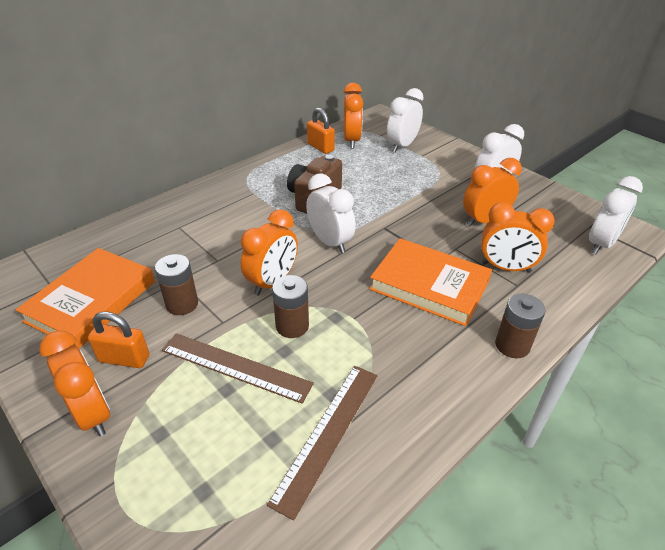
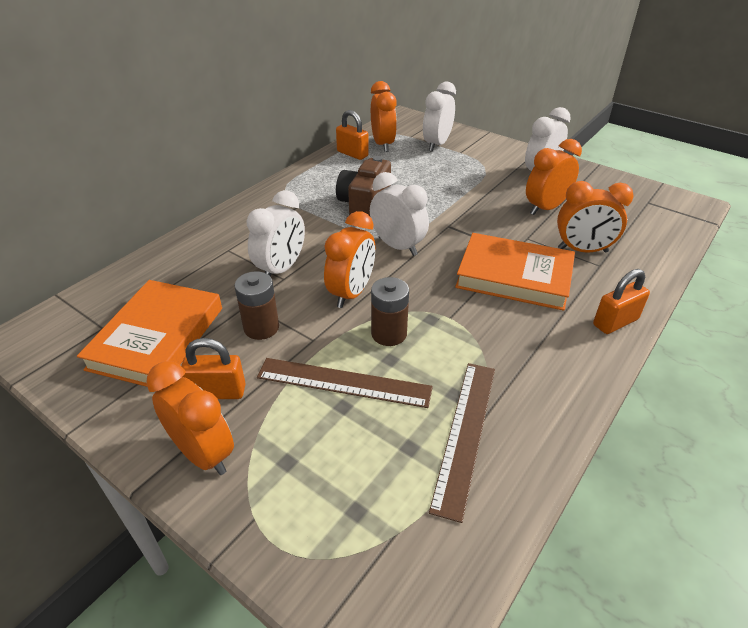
camera: 10 degrees left, 0 degrees up
(512, 345) = (615, 322): brown battery -> orange padlock
(601, 244) = (664, 218): white clock -> white clock (281, 269)

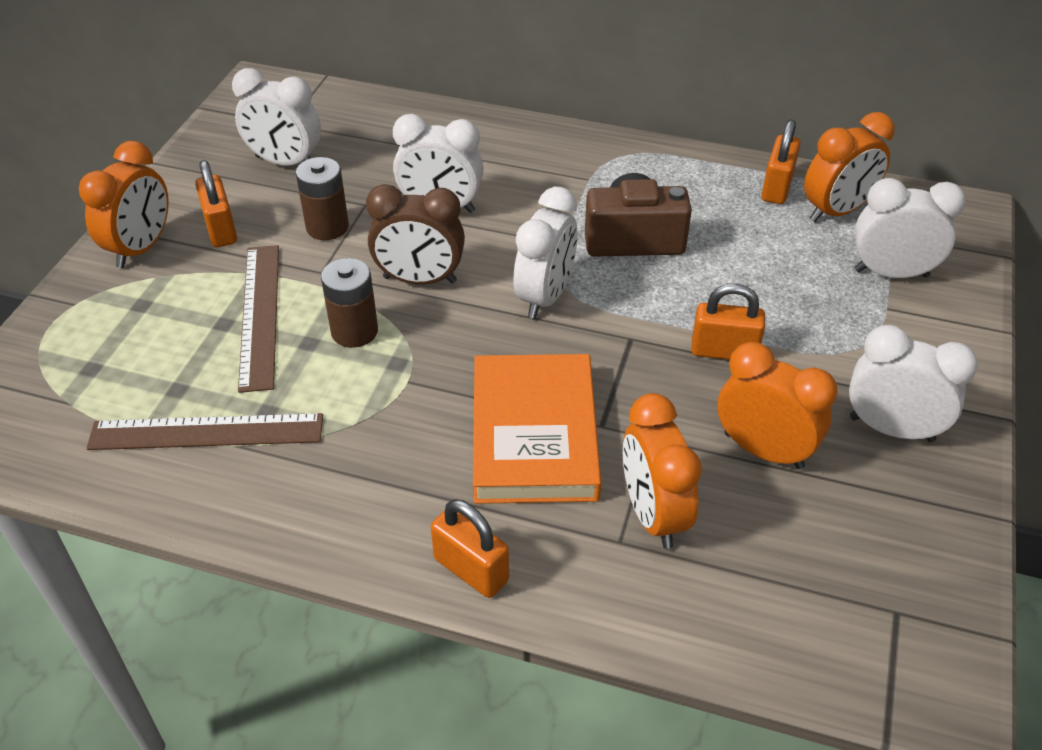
camera: 70 degrees right, 5 degrees up
(157, 338) = (285, 162): orange book -> white clock
(351, 293) = (420, 280): orange clock -> brown clock
(471, 201) = (724, 351): none -> orange padlock

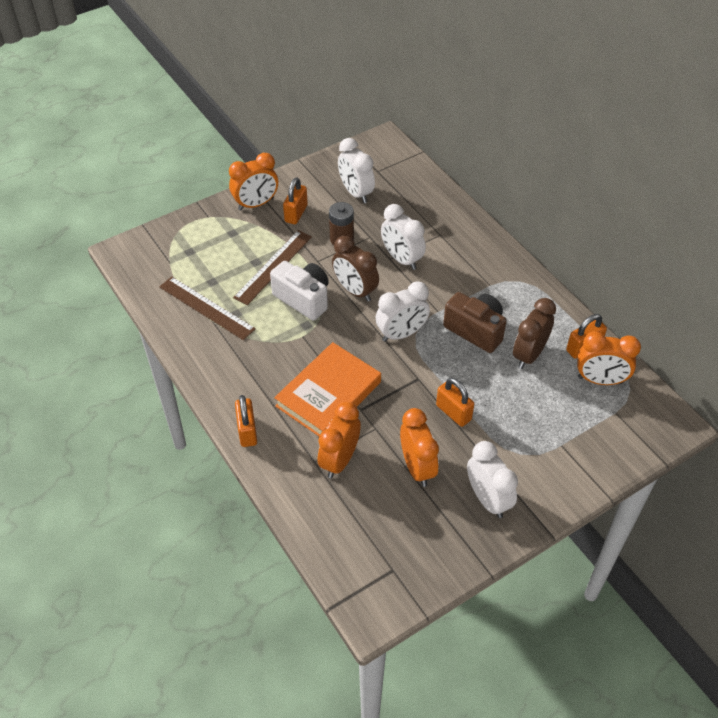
camera: 40 degrees right, 5 degrees up
(354, 331) = (303, 299): brown battery -> white camera
(728, 230) = (529, 355): none -> brown clock
(891, 273) = (586, 430): white clock -> none

